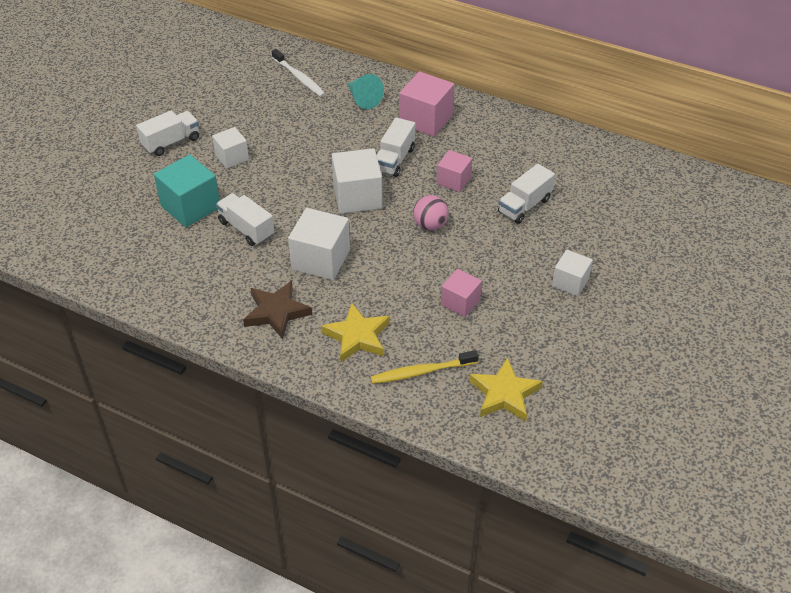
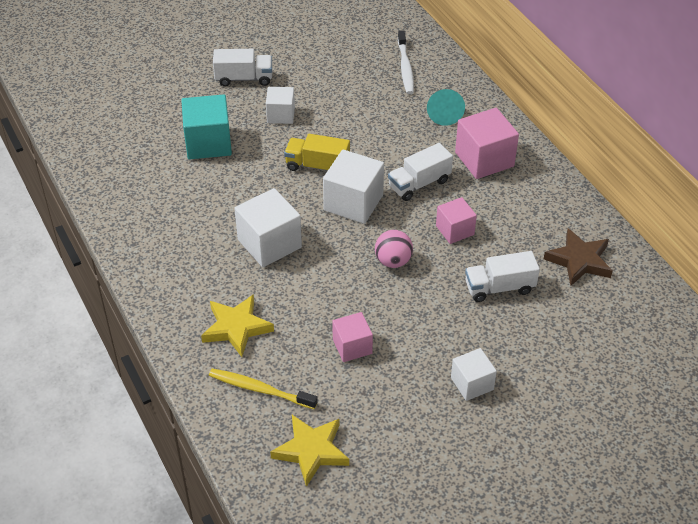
camera: 35 degrees right, 0 degrees up
(246, 229) = (234, 185): white truck -> none
(276, 312) = (191, 270): brown star -> brown star (579, 260)
(301, 183) = (317, 166): none -> yellow truck

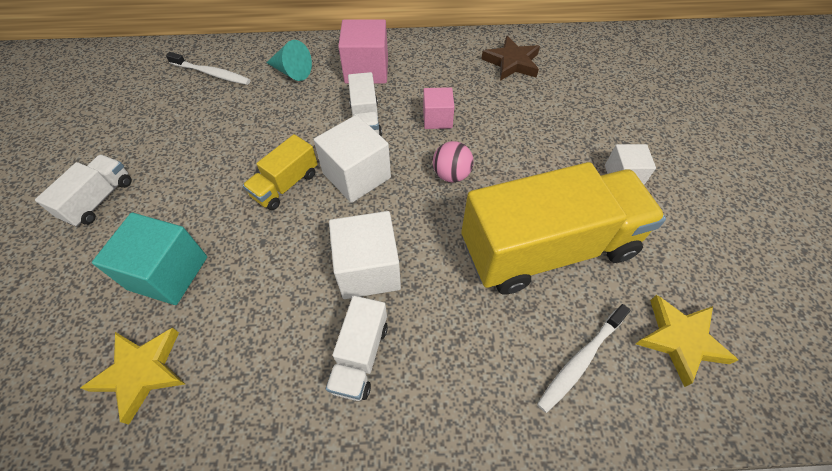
camera: 65 degrees left, 10 degrees up
(236, 327) = (478, 351): yellow star -> yellow star (141, 372)
(260, 389) = (581, 360): yellow toothbrush -> white toothbrush
(281, 115) = (186, 188): white cube -> none
(352, 346) = (548, 249): pink cube -> yellow truck
(499, 288) = (519, 117): white truck -> white truck (360, 356)

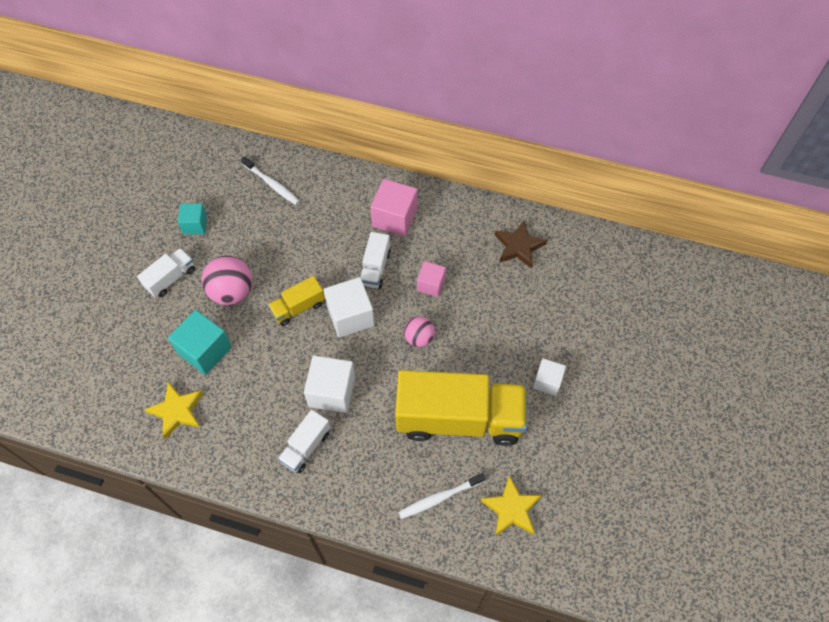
camera: 20 degrees right, 5 degrees up
(122, 134) = (195, 225): none -> turquoise cube
(190, 192) = (232, 292): none -> pink ball
(292, 72) = (334, 201): turquoise cone -> none

